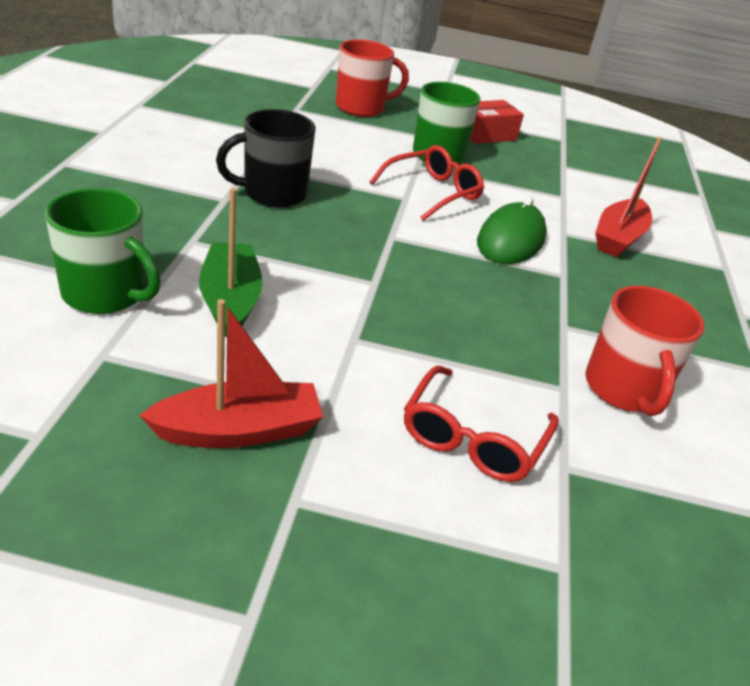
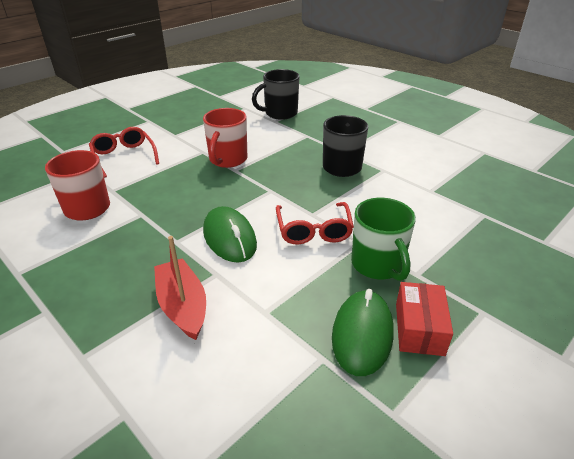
camera: 130 degrees right, 0 degrees up
(106, 294) = (280, 113): green mug -> black mug
(230, 300) = (254, 133): green boat -> none
(239, 430) = (185, 120): red boat -> none
(361, 108) = (491, 255): red mug -> red mug (227, 159)
(522, 154) = (362, 334): none -> green mouse

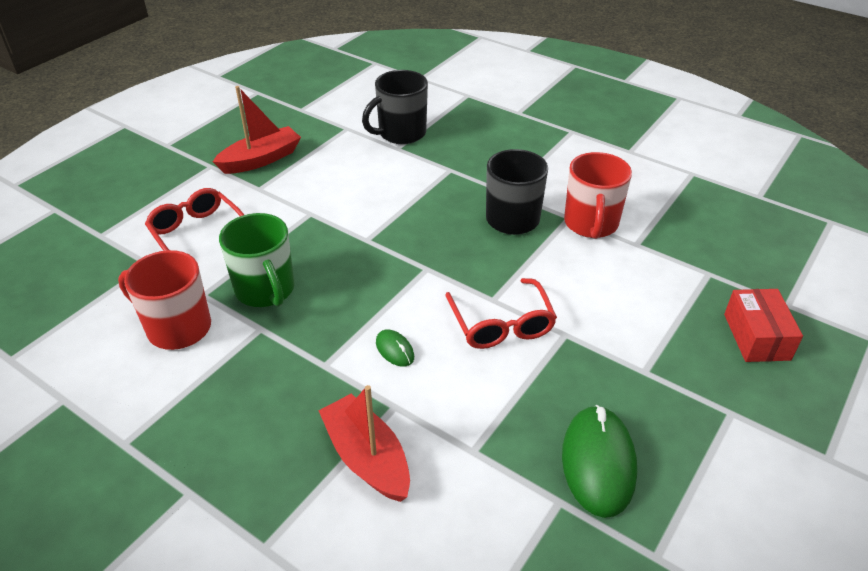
camera: 10 degrees left, 5 degrees up
(182, 120) = (261, 159): none -> red boat
(227, 159) = (351, 223): red mug -> red mug (591, 224)
(229, 238) = (395, 350): green mouse -> green mouse, size x0.48
(378, 265) = (594, 364): green mug -> green mug (265, 290)
(419, 328) = (662, 445): red box -> red box (756, 337)

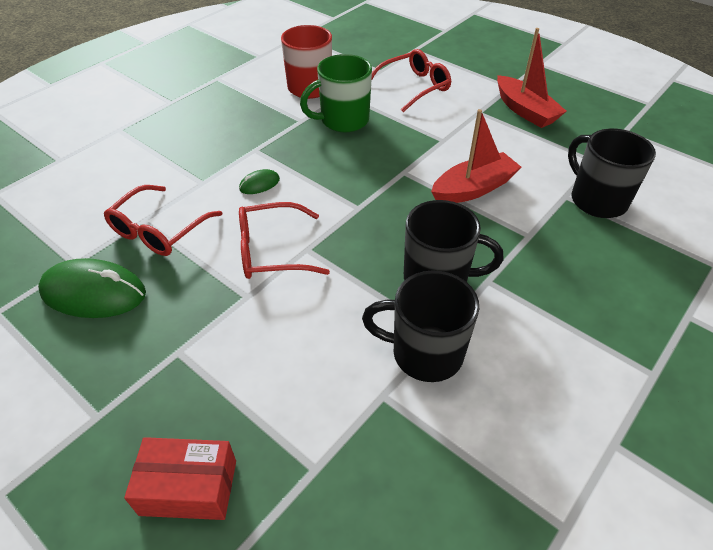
camera: 95 degrees right, 5 degrees up
(367, 458) = (162, 168): red boat -> red boat (473, 188)
(488, 428) = (159, 230): none -> red glasses
(591, 224) = (425, 353): red mug -> black mug

